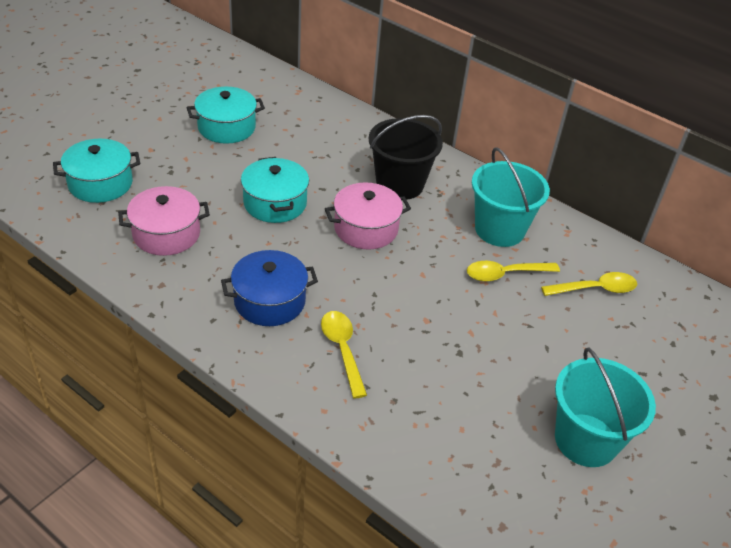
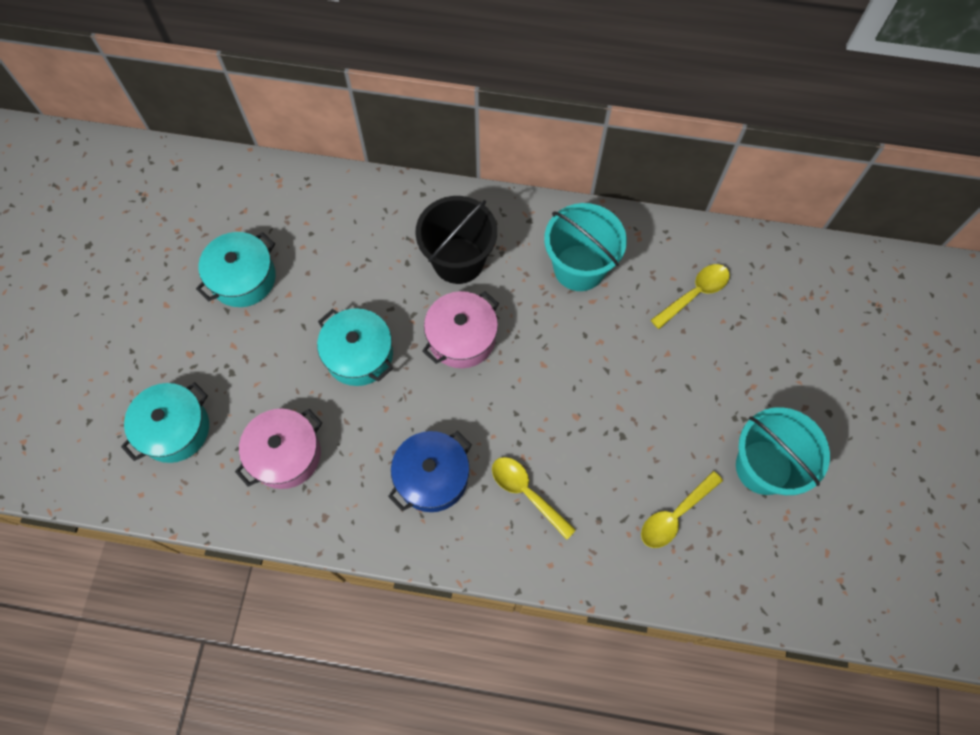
camera: 25 degrees left, 25 degrees up
(505, 274) = (612, 321): yellow spoon -> yellow spoon (675, 515)

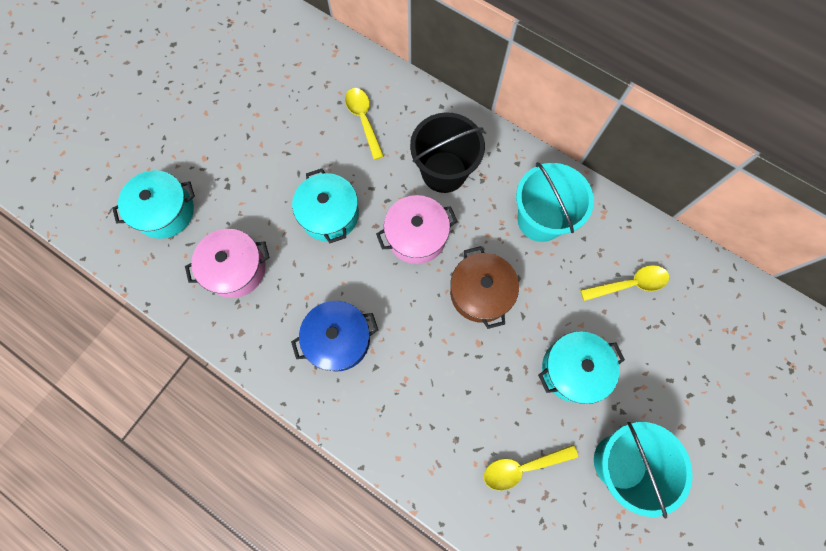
camera: 25 degrees right, 5 degrees up
(243, 278) = (271, 116): turquoise pot -> turquoise pot (573, 369)
(527, 493) = (407, 388): yellow spoon -> yellow spoon (363, 120)
(554, 366) = (480, 292): none -> brown pot

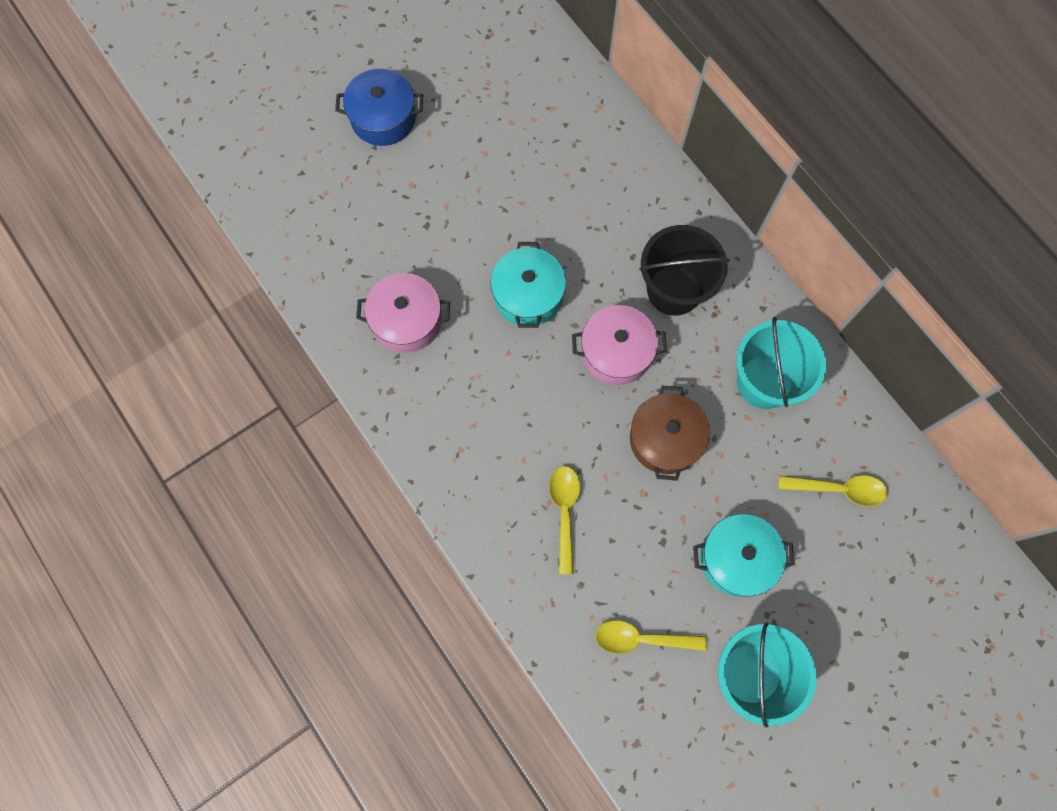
camera: 20 degrees right, 0 degrees up
(165, 212) = (351, 231): turquoise pot -> none
(338, 339) = (491, 435): blue pot -> blue pot (383, 118)
(363, 120) = (603, 199): yellow spoon -> yellow spoon (564, 512)

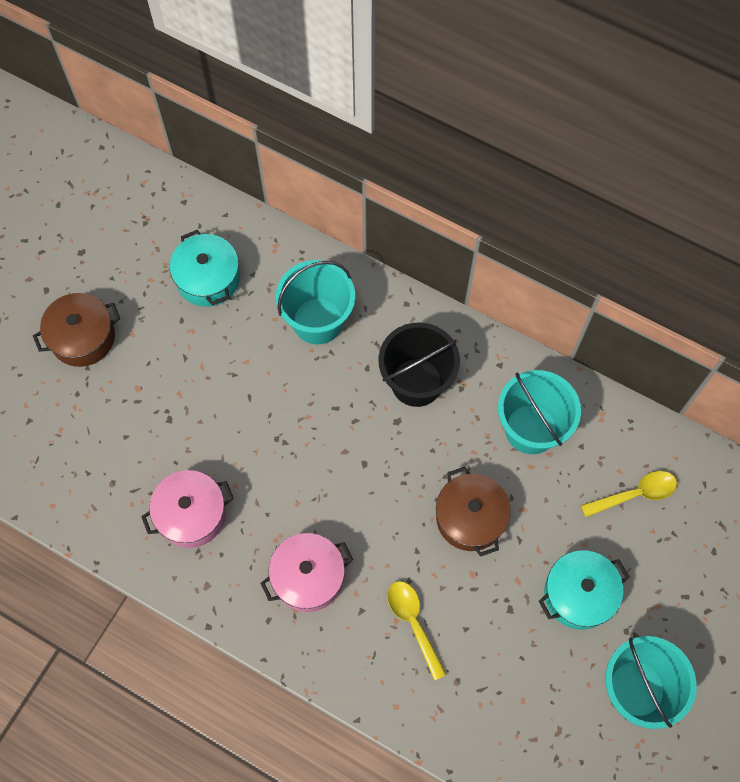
camera: 25 degrees left, 5 degrees down
(383, 118) = (83, 337): blue pot -> brown pot
(528, 295) = (290, 443): turquoise pot -> turquoise pot (208, 278)
(606, 193) = (318, 321): none -> turquoise bucket
(616, 352) = (392, 459): pink pot -> pink pot (308, 577)
(641, 639) = (531, 703): yellow spoon -> none

